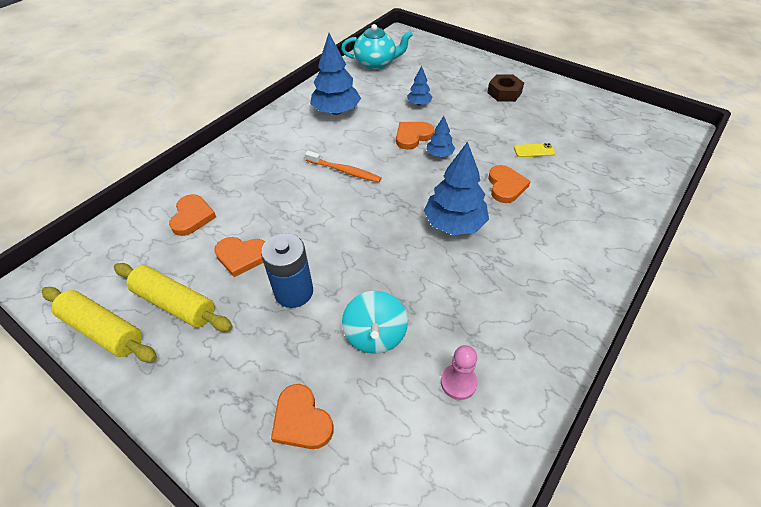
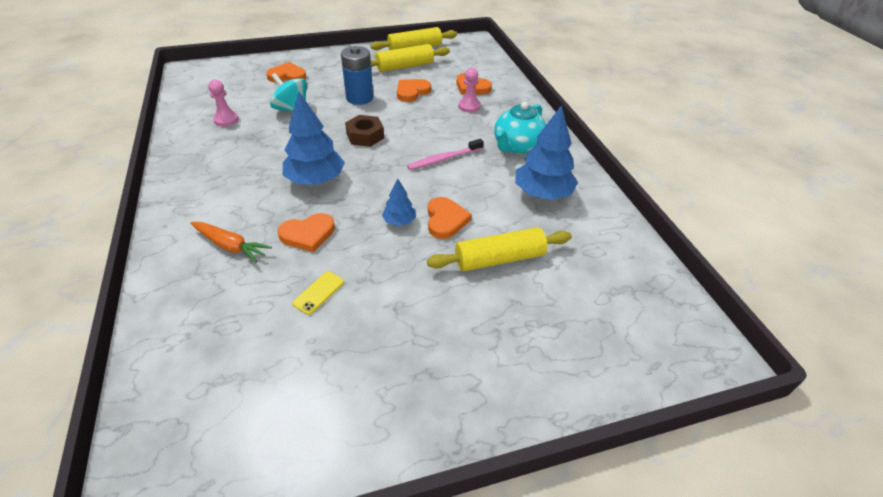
camera: 125 degrees right, 5 degrees down
(239, 199) = (469, 106): none -> pink pawn
(344, 171) = (444, 159): orange toothbrush -> pink toothbrush
(376, 63) = (630, 275): turquoise teapot -> turquoise teapot (517, 146)
(419, 103) = (499, 258): blue tree -> yellow rolling pin
(504, 93) = (443, 358): brown nut -> brown nut (365, 136)
(506, 186) = (308, 234): orange heart -> orange heart turned 60 degrees counterclockwise
(566, 214) = (230, 246): none -> orange carrot

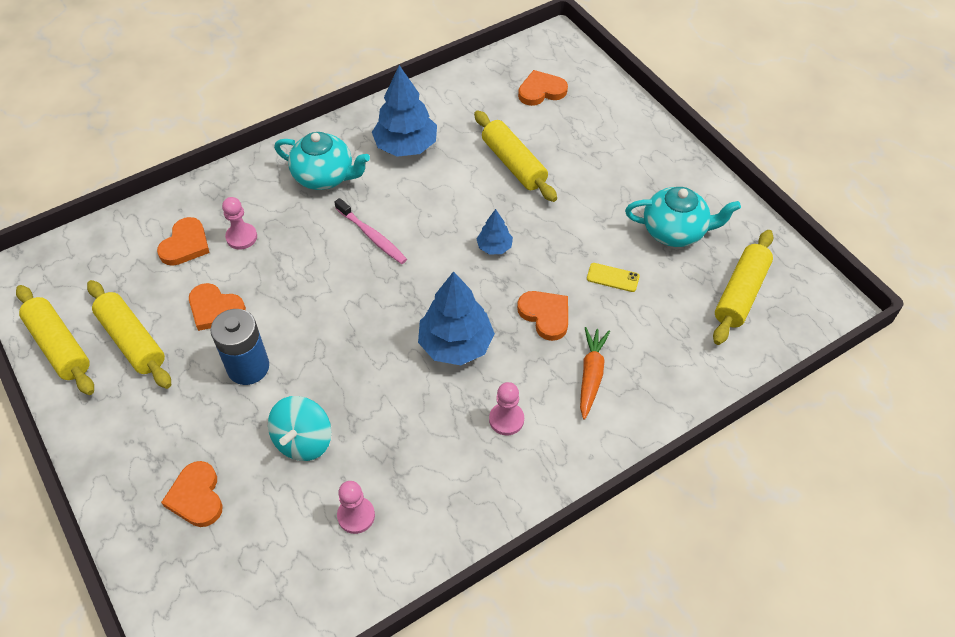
camera: 105 degrees left, 10 degrees up
(225, 403) = (741, 294): none -> yellow rolling pin
(233, 190) = (506, 419): none -> pink pawn
(347, 370) = (675, 231): none -> turquoise teapot
(365, 136) = (347, 327): brown nut -> none
(445, 220) = (477, 211): orange heart -> orange heart (541, 91)

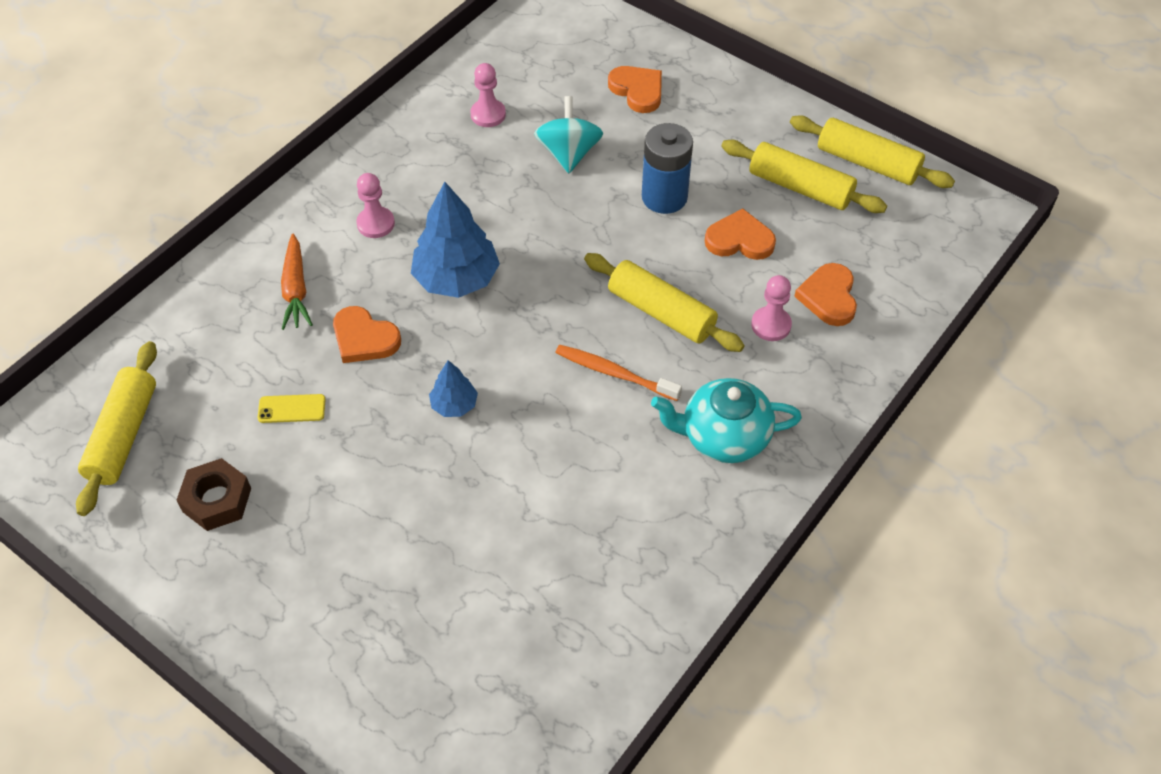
camera: 160 degrees right, 0 degrees up
(372, 236) = (614, 373): pink toothbrush -> orange toothbrush
(406, 146) = (640, 521): blue tree -> none
(513, 164) = (472, 540): yellow rolling pin -> yellow rolling pin (661, 312)
(541, 91) = (473, 702): orange heart -> none
(675, 231) = (217, 500): turquoise teapot -> brown nut

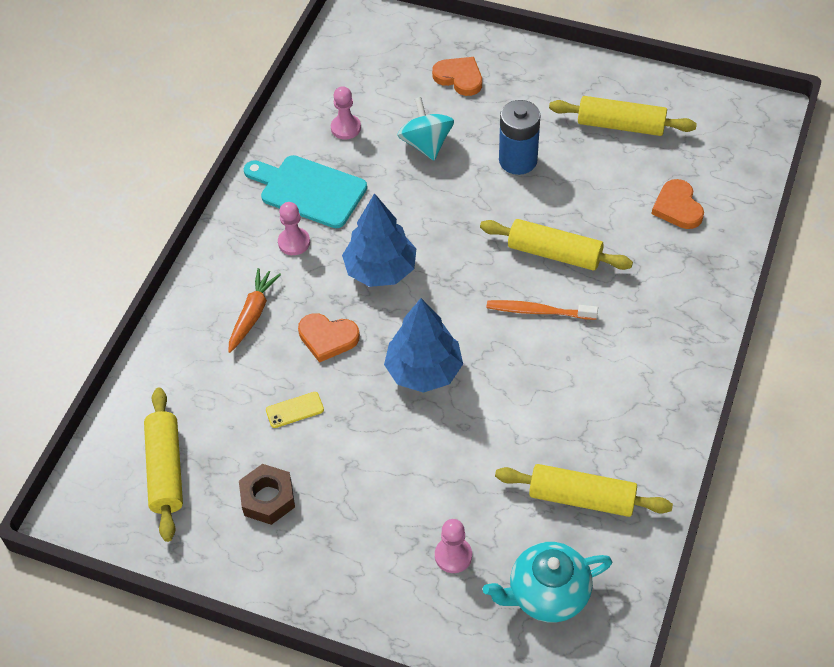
camera: 15 degrees left, 0 degrees up
(296, 290) = (253, 314): orange carrot -> orange carrot turned 135 degrees counterclockwise
(417, 171) = (308, 190): none -> turquoise cutting board
(454, 405) = (424, 371): blue tree -> blue tree, size x1.94
(723, 437) = (642, 337): turquoise teapot -> turquoise teapot (547, 594)
(739, 240) = (591, 180): orange heart -> none
(771, 325) = (642, 241): pink pawn -> pink pawn (453, 555)
(867, 163) = (664, 92): yellow rolling pin -> yellow rolling pin (581, 498)

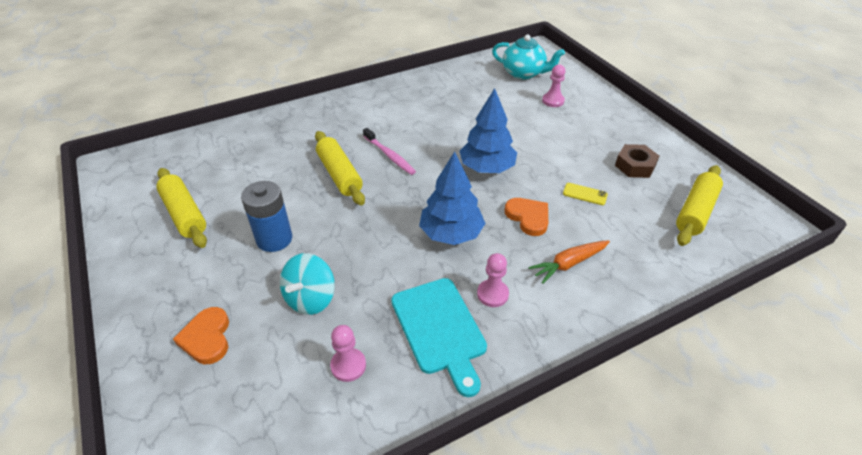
camera: 140 degrees left, 10 degrees down
(538, 311) = (389, 156): orange toothbrush -> pink toothbrush
(581, 498) = (471, 87): yellow rolling pin -> none
(677, 207) = (243, 153): orange heart -> none

